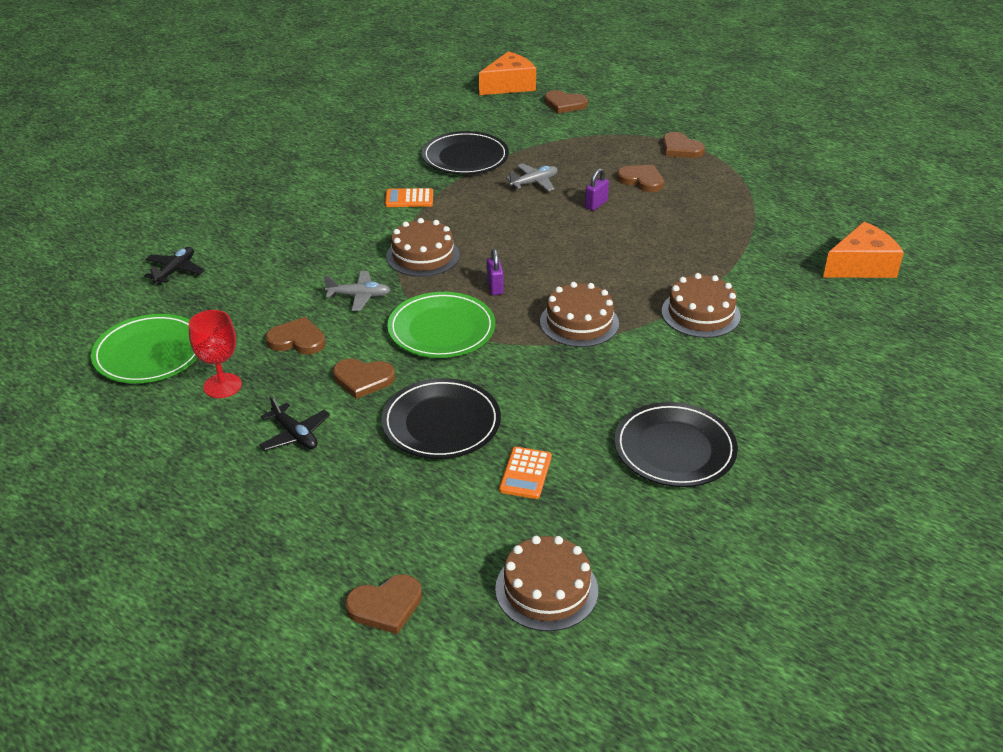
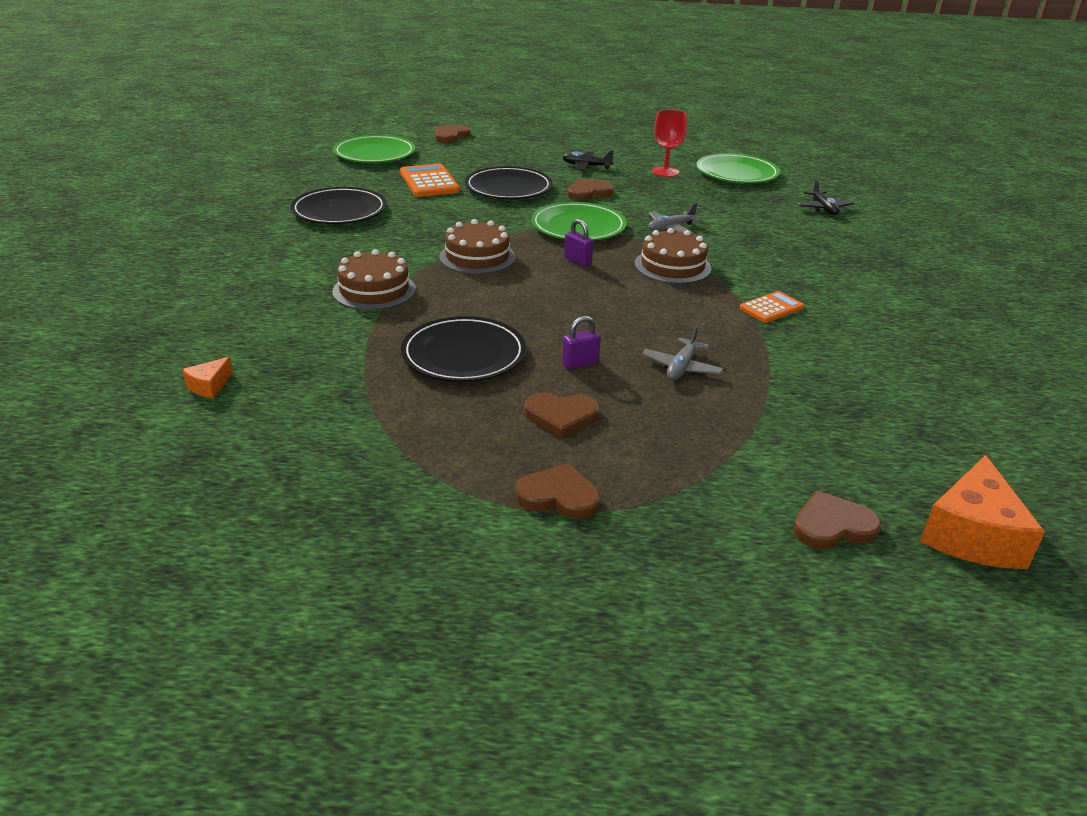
camera: 145 degrees right, 5 degrees down
(297, 340) = (664, 198): brown heart -> none
(465, 157) = (803, 373): black plate -> black plate (464, 354)
(525, 473) = (429, 182): orange calculator -> orange calculator, size x1.58
(546, 589) = (374, 153): brown cake -> green plate
(596, 204) = (580, 364): purple padlock -> purple padlock turned 60 degrees clockwise
(861, 266) = (209, 386): orange cheese -> orange cheese, size x0.48

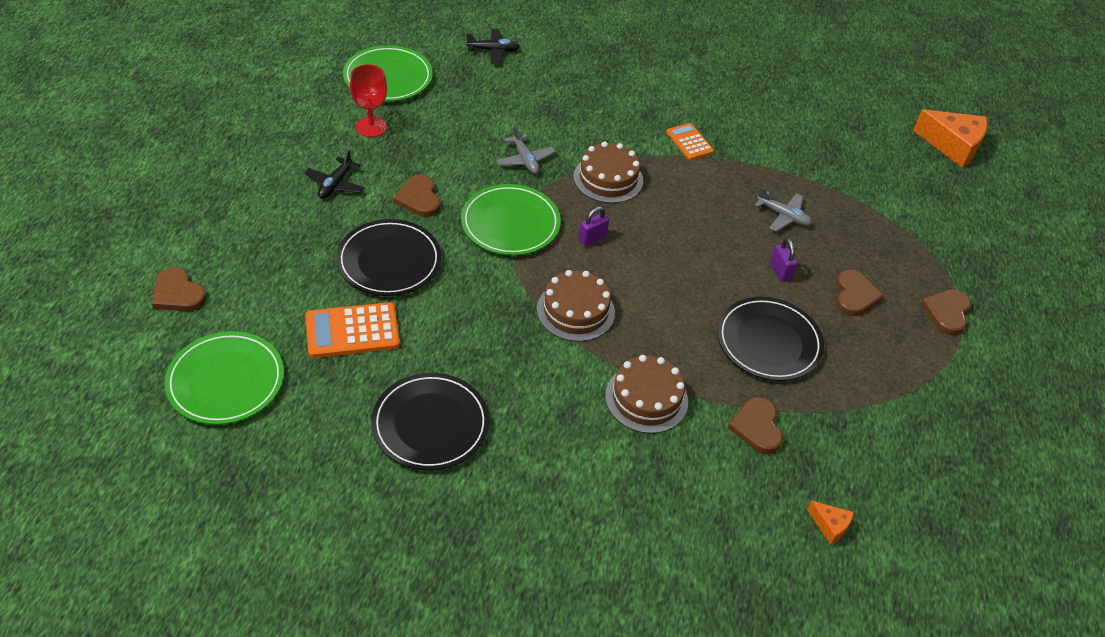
camera: 85 degrees left, 15 degrees up
(832, 526) = (954, 197): brown heart -> brown heart (756, 427)

